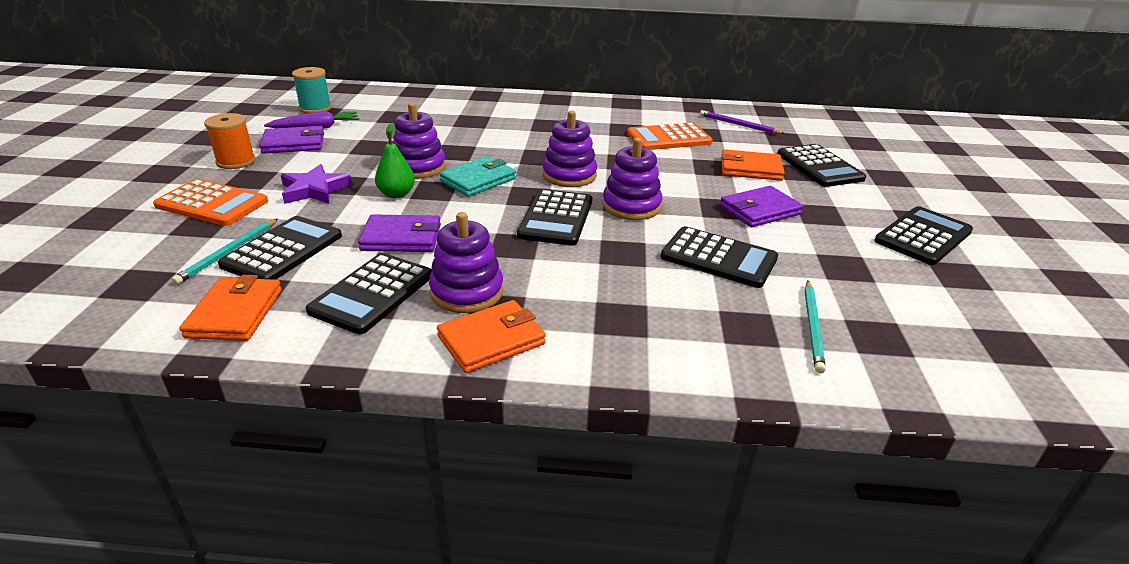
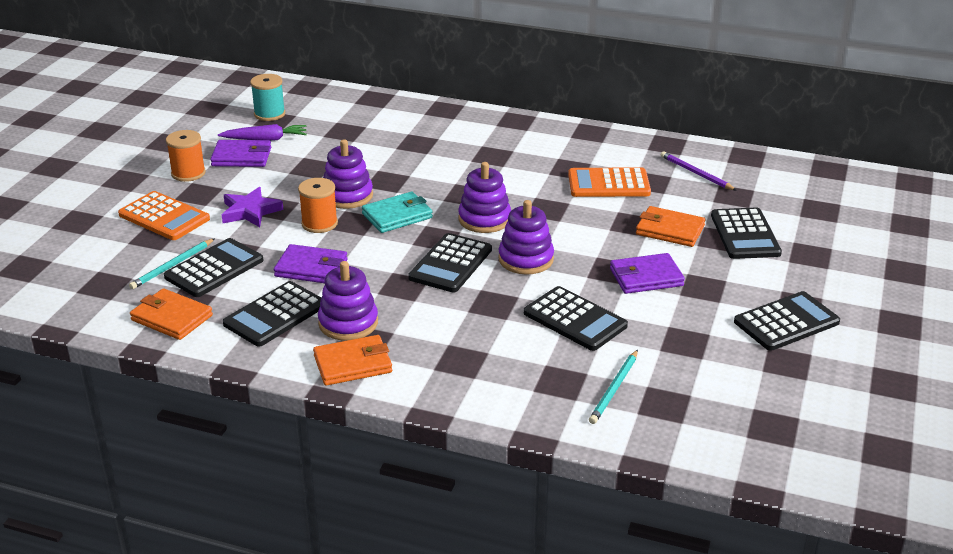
camera: 15 degrees right, 0 degrees up
(235, 313) = (172, 318): orange wallet -> orange wallet turned 75 degrees counterclockwise
(396, 194) = (319, 223): green pear -> orange spool

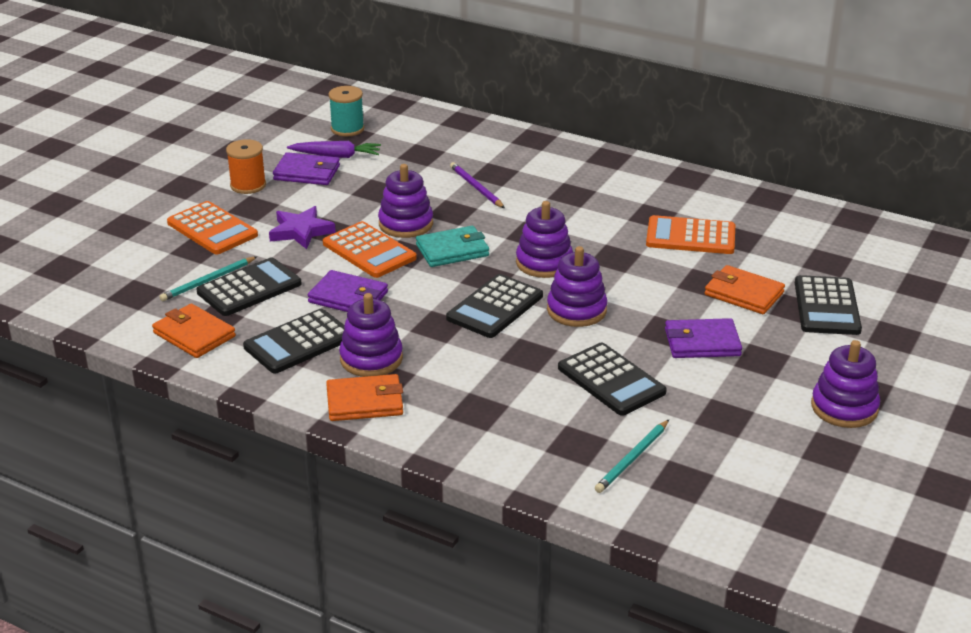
camera: 10 degrees right, 0 degrees up
(319, 223) = (369, 251): orange spool -> orange calculator
(696, 173) = (791, 233): purple pencil -> purple pencil (476, 187)
(786, 322) = (844, 408): black calculator -> purple stacking toy

